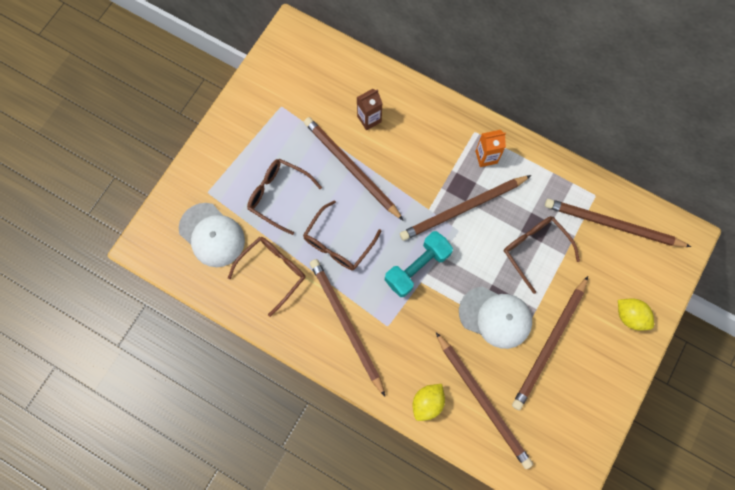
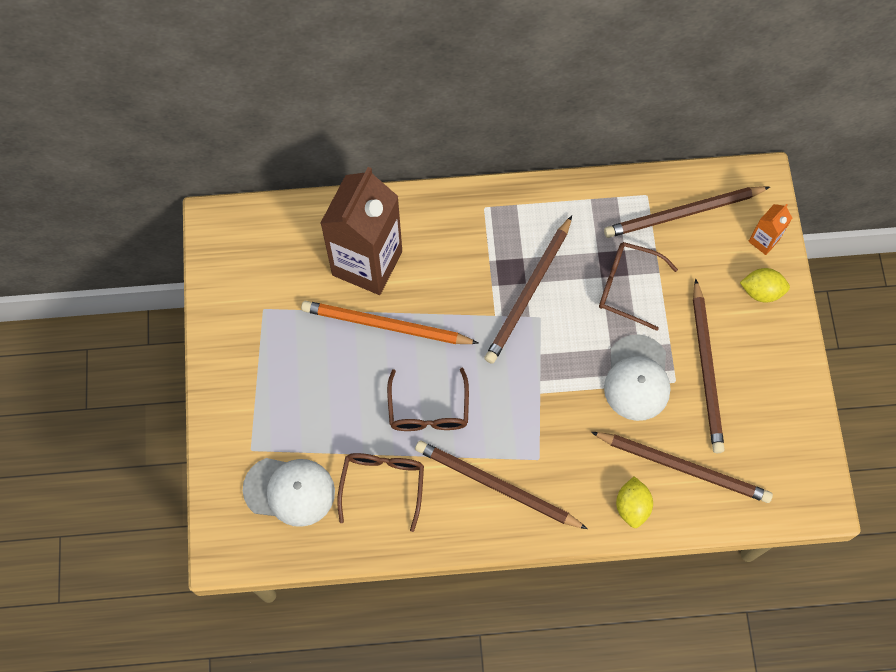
camera: 35 degrees left, 5 degrees down
(279, 196) = (331, 403): brown glasses -> none
(351, 168) = (385, 325): brown pencil -> orange pencil
(369, 119) = (367, 263): brown carton -> brown carton, size x2.37
(417, 267) = (526, 381): turquoise dumbbell -> none
(486, 157) = (514, 225): orange carton -> orange carton (763, 241)
(495, 317) = (637, 378): white cap -> white cap turned 105 degrees clockwise

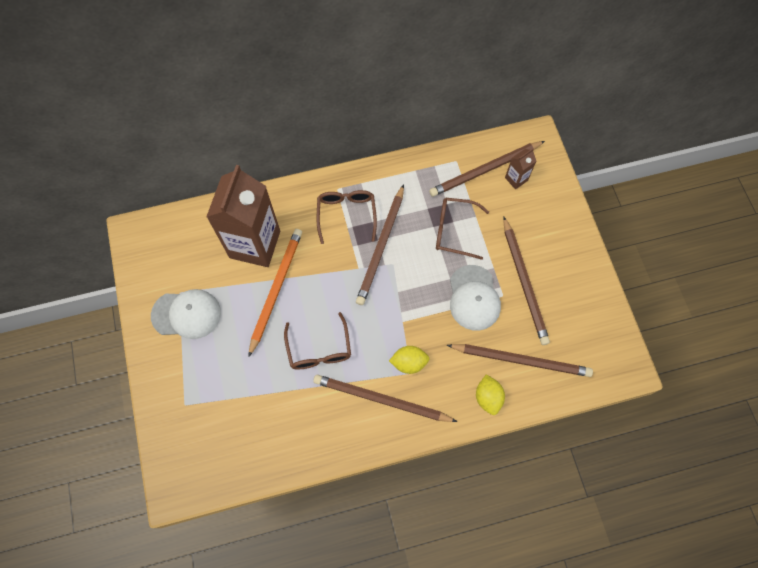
camera: 10 degrees left, 0 degrees up
(289, 491) = (220, 432): white cap -> white cap (186, 314)
(382, 485) = (292, 415): brown glasses -> brown glasses (346, 215)
(385, 325) = (276, 289): orange pencil -> orange pencil turned 105 degrees clockwise
(722, 232) = (516, 179): none -> brown carton
(761, 291) = (553, 218): yellow lemon -> yellow lemon (409, 362)
(763, 241) = (547, 181): orange carton -> none

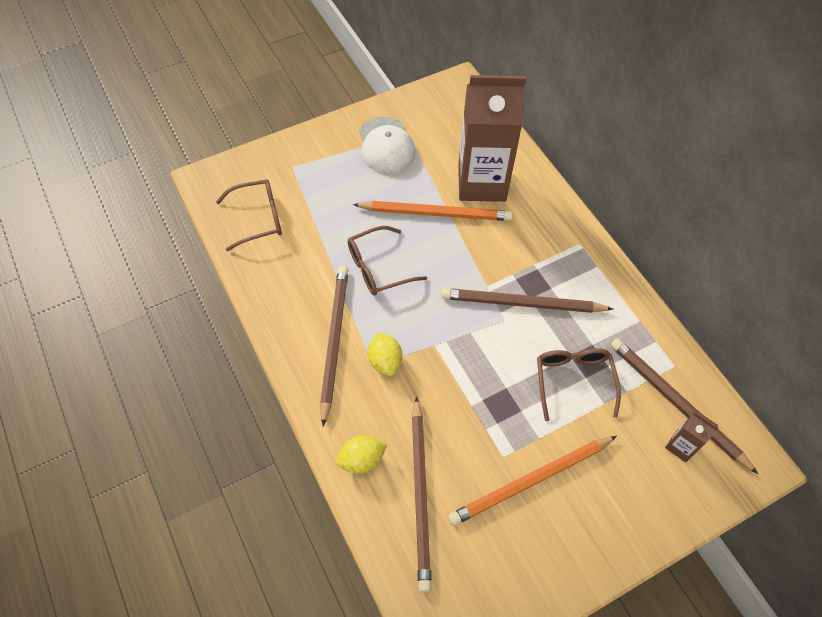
camera: 75 degrees right, 10 degrees down
(346, 215) = (549, 260): brown glasses -> brown glasses (258, 219)
(474, 298) = (489, 420): white cap -> none
(524, 282) = (530, 481): brown pencil -> orange pencil

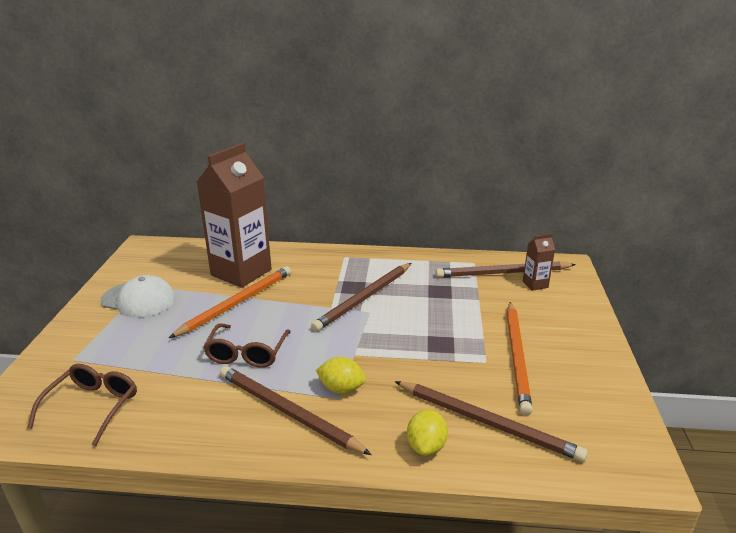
camera: 55 degrees left, 30 degrees down
(573, 381) = (450, 304): brown glasses -> none

